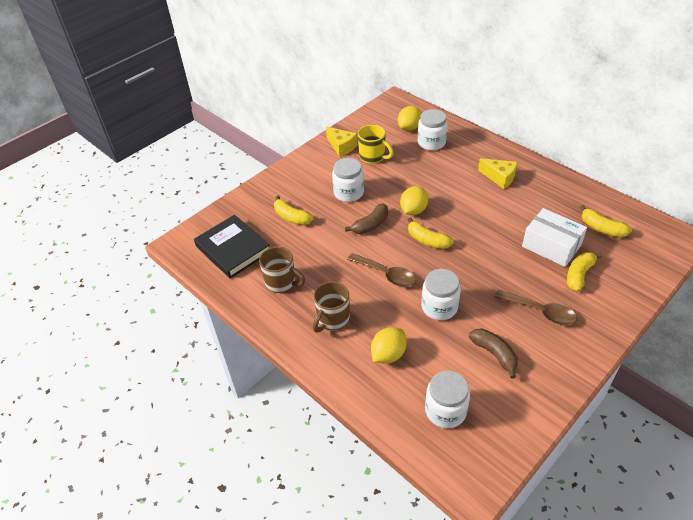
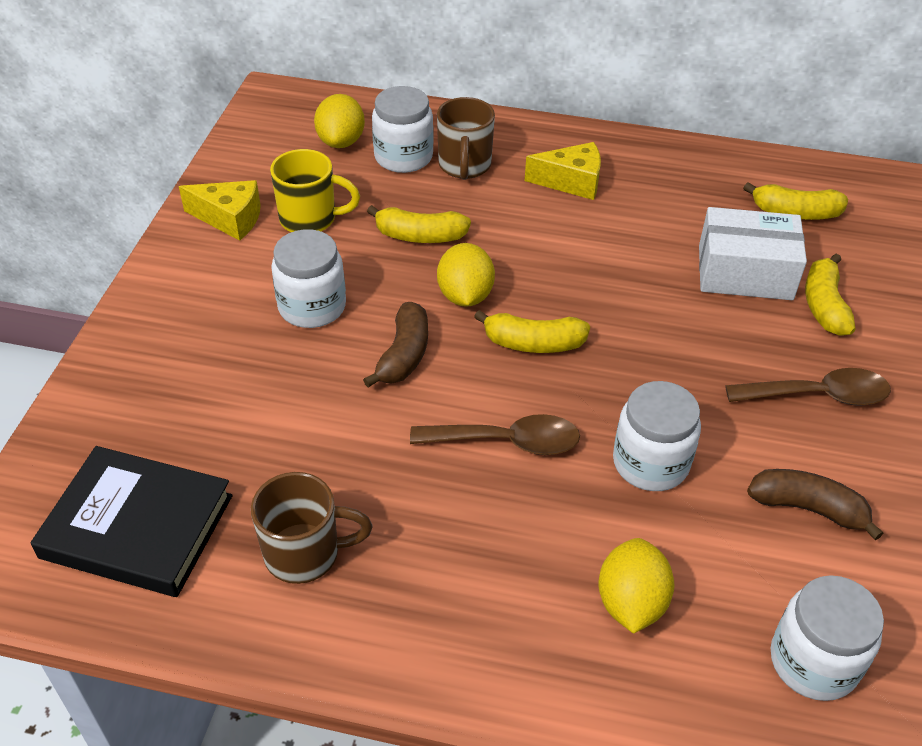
camera: 35 degrees left, 0 degrees up
(291, 217) = (225, 402): yellow banana -> yellow banana (420, 236)
(332, 319) = (470, 583): brown mug -> brown mug (464, 166)

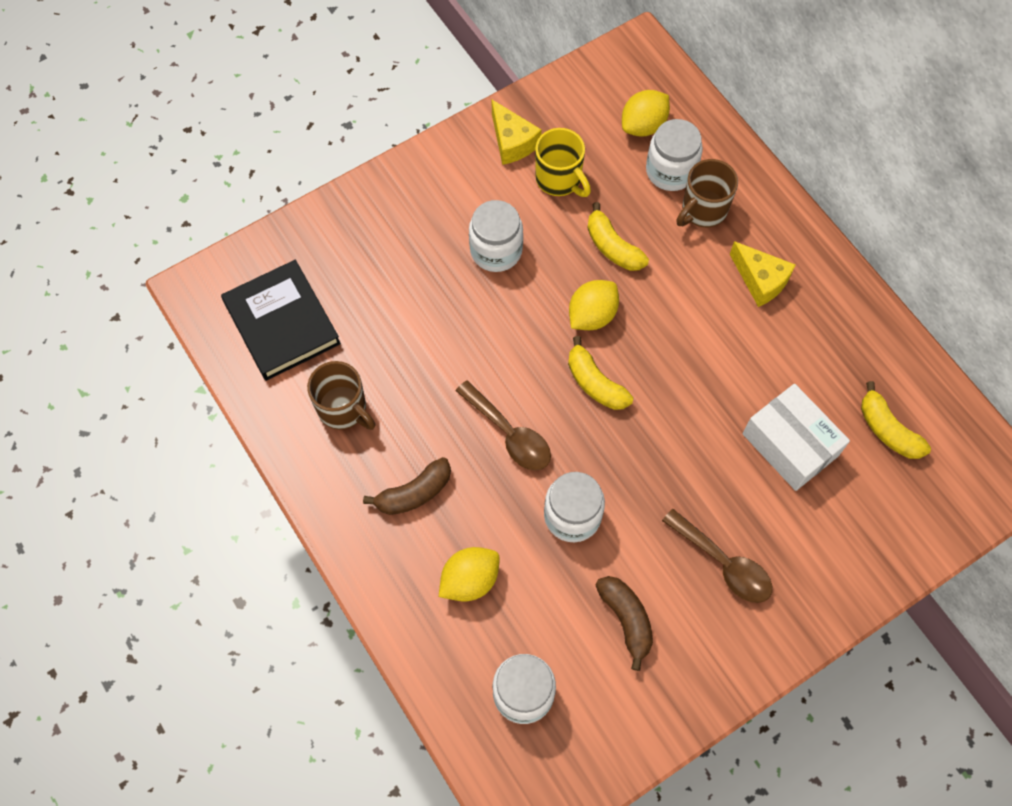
camera: 45 degrees right, 20 degrees up
(404, 355) = (513, 328): brown banana -> brown banana (414, 493)
(824, 305) = (811, 511): yellow banana -> none

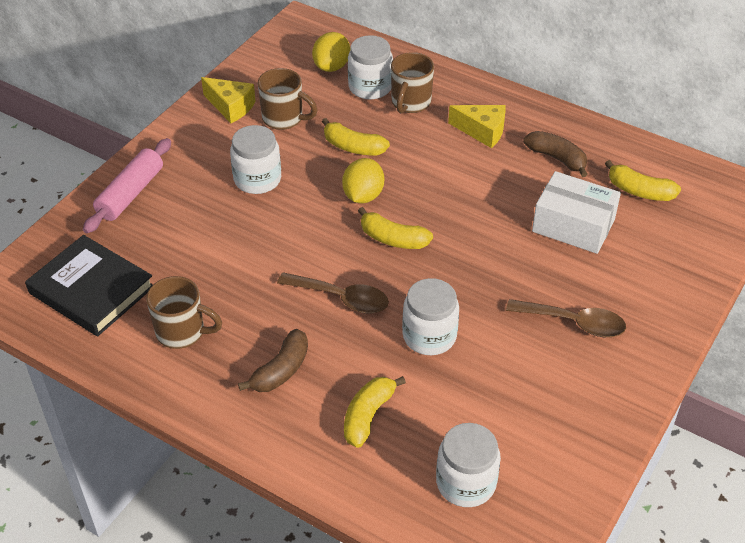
camera: 25 degrees left, 20 degrees down
(365, 219) = (130, 194): none -> pink rolling pin
(470, 580) = (368, 416): yellow lemon -> yellow banana
(559, 180) = (284, 119): yellow mug -> brown mug
(626, 619) = (520, 392): brown banana -> brown banana (557, 158)

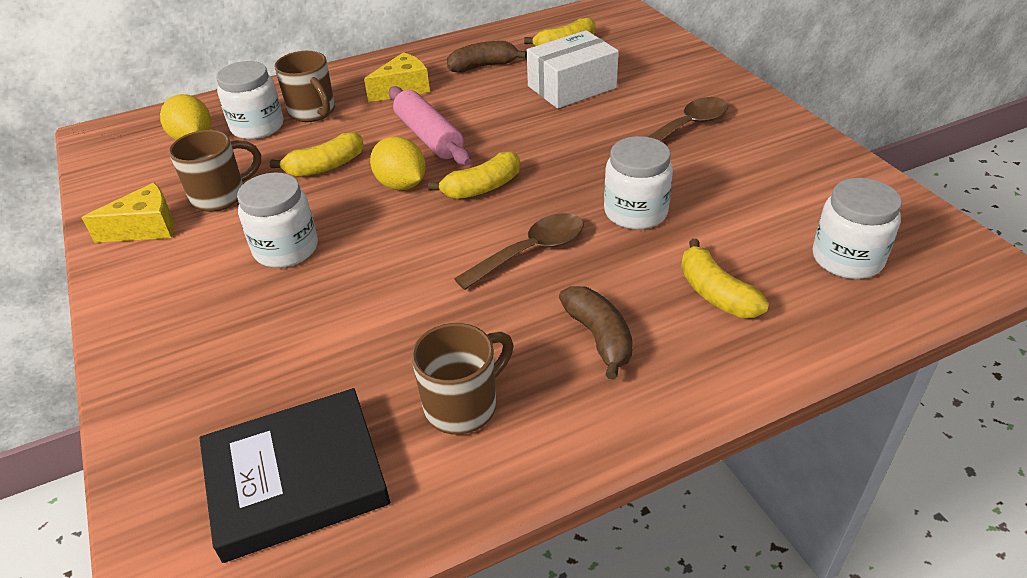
camera: 55 degrees left, 5 degrees down
(130, 194) = (169, 369): pink rolling pin -> pink rolling pin (429, 137)

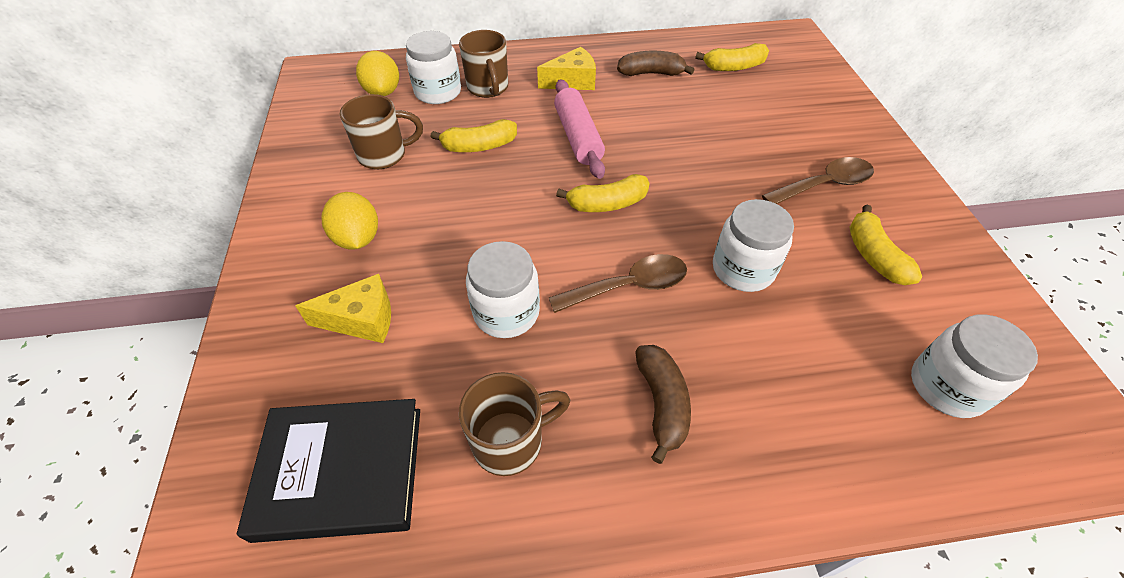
camera: 15 degrees right, 10 degrees up
(146, 228) = (315, 171): yellow cheese -> yellow cheese (361, 320)
(286, 249) = (417, 223): white jar -> white jar (506, 312)
(401, 185) = (537, 182): yellow lemon -> yellow lemon (357, 238)
(571, 87) = (725, 114): white box -> none
(715, 293) = (794, 387): yellow banana -> yellow banana (873, 255)

